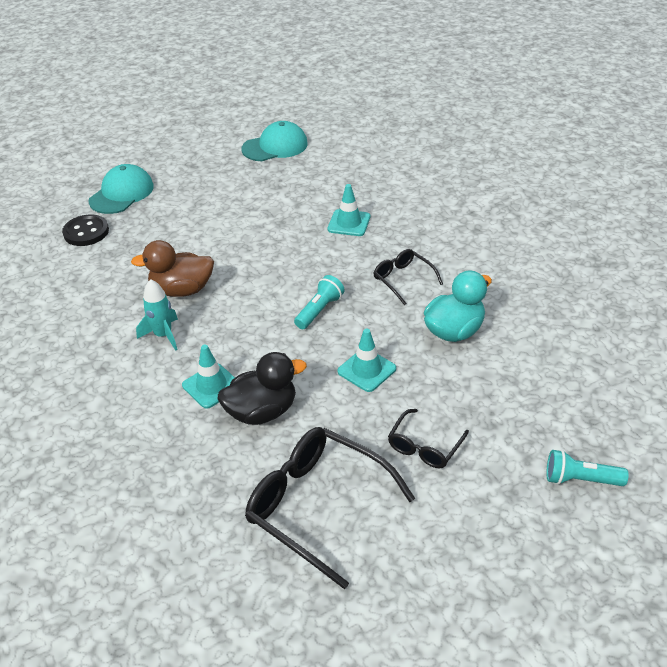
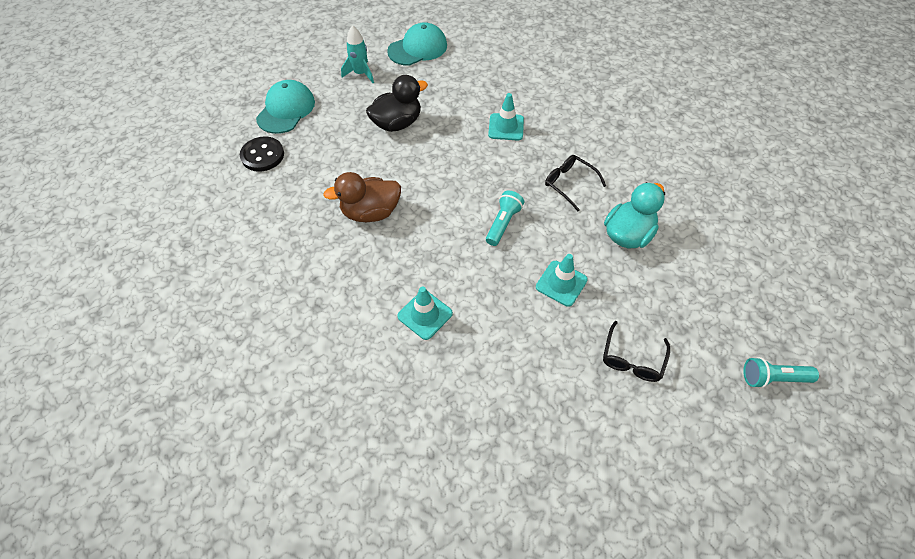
camera: 10 degrees left, 15 degrees up
(163, 335) = (366, 264): turquoise rocket -> turquoise rocket (360, 74)
(262, 412) = (478, 338): black duck -> black duck (397, 123)
(316, 505) = (552, 433): black glasses -> none

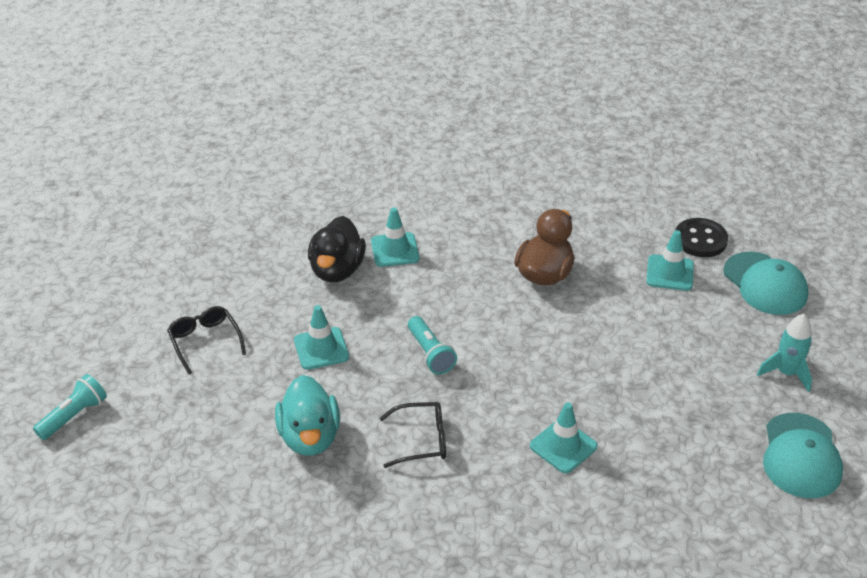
camera: 130 degrees right, 15 degrees down
(313, 154) = (670, 273): none -> turquoise traffic cone
(397, 123) = (660, 357): black duck -> black duck (337, 270)

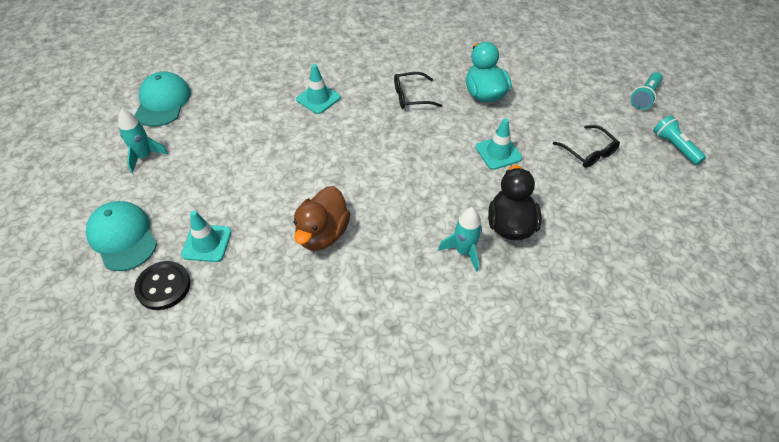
camera: 175 degrees right, 10 degrees up
(395, 250) = (463, 251): turquoise traffic cone -> turquoise rocket
(430, 353) = (414, 154): turquoise flashlight -> turquoise flashlight (674, 147)

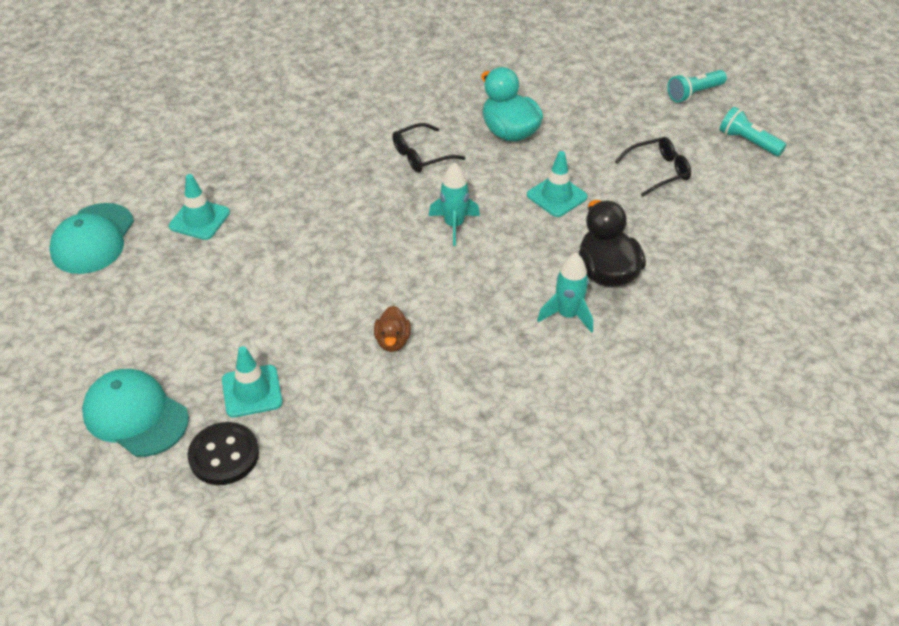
camera: 20 degrees left, 5 degrees down
(145, 156) = (107, 312): turquoise rocket -> turquoise rocket (454, 225)
(163, 102) = (93, 239): turquoise cap -> turquoise cap turned 150 degrees counterclockwise
(318, 98) = (304, 185): turquoise traffic cone -> turquoise traffic cone (199, 219)
(322, 234) = (392, 341): brown duck -> brown duck, size x0.56
(589, 153) = (659, 171): black glasses -> black glasses turned 60 degrees counterclockwise
(645, 97) = (694, 93): turquoise flashlight -> turquoise flashlight turned 45 degrees clockwise

